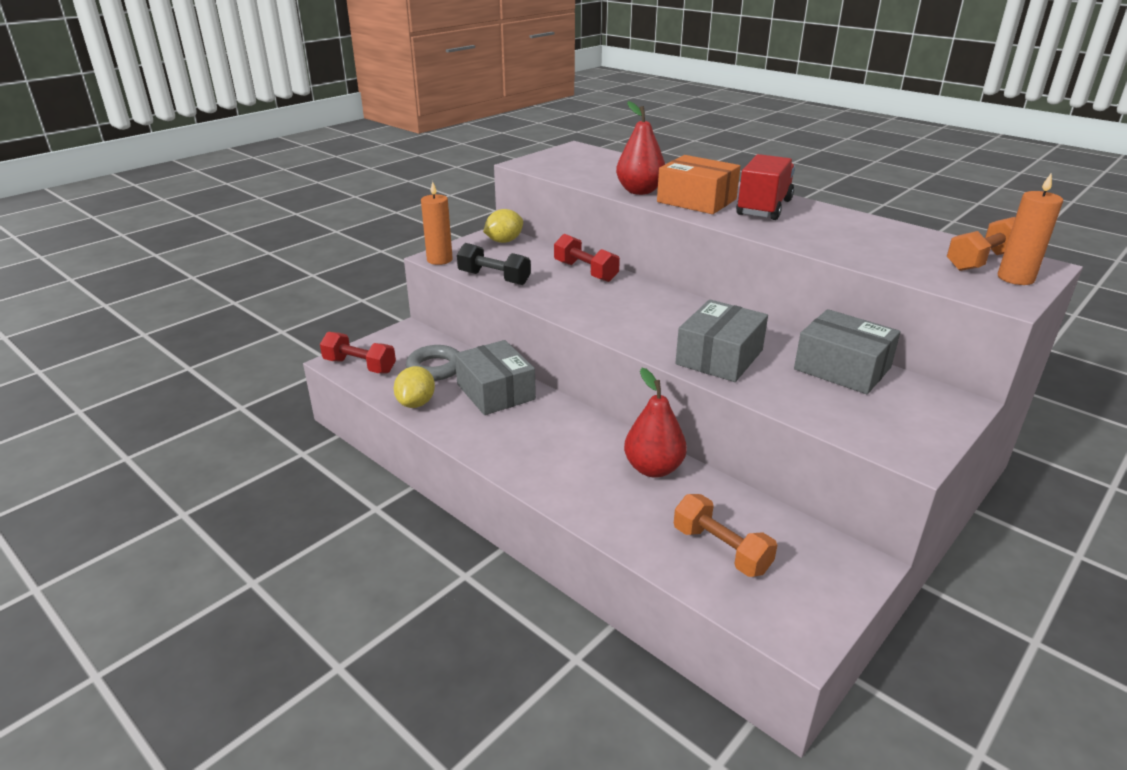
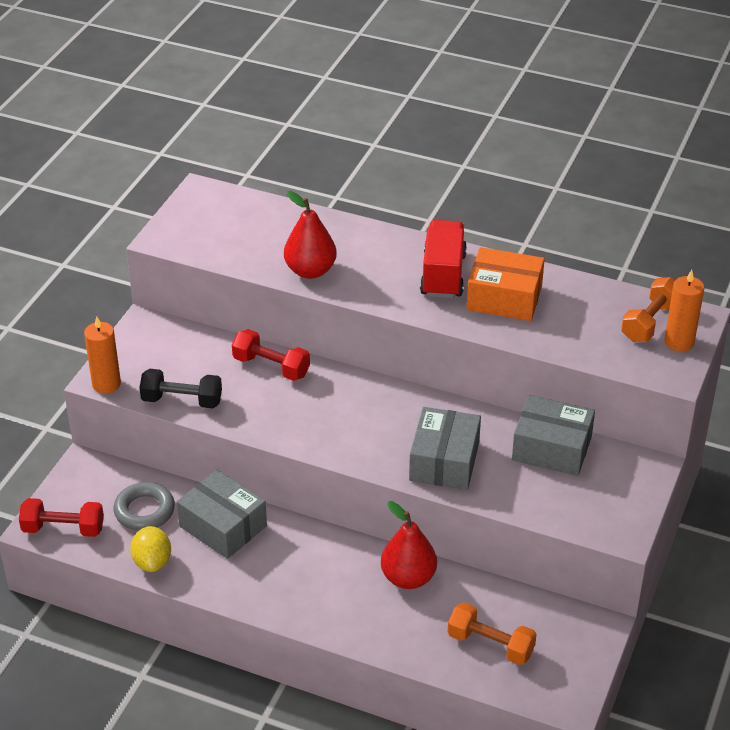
camera: 20 degrees left, 10 degrees up
(504, 241) = (159, 334): yellow lemon -> none
(696, 200) = (374, 276): orange box -> orange box (504, 298)

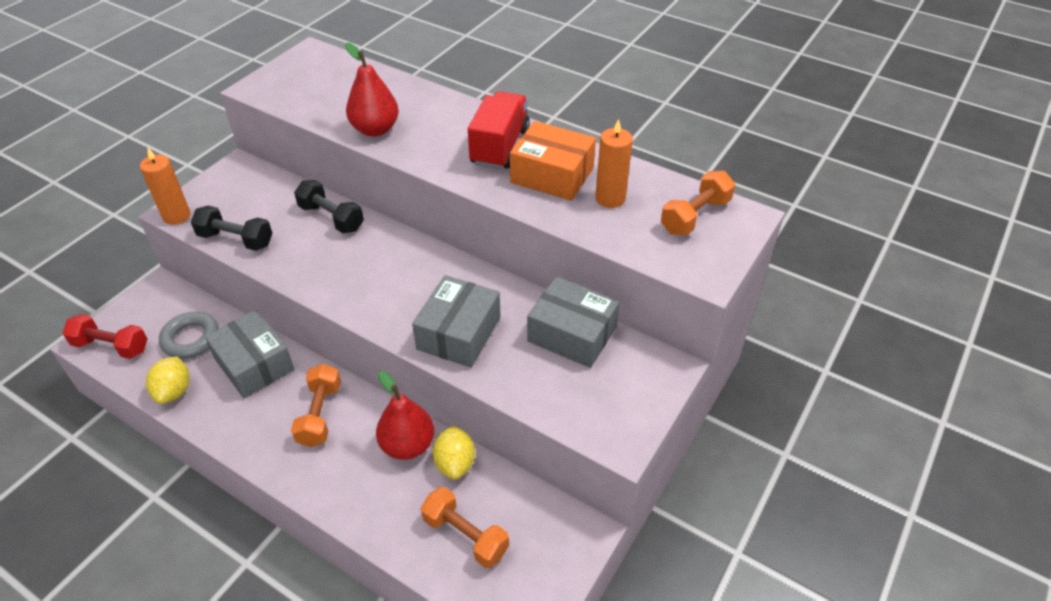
camera: 10 degrees right, 5 degrees up
(271, 367) = (331, 218): red dumbbell -> black dumbbell
(311, 563) = (320, 414): none -> orange dumbbell
(459, 587) = (455, 463): none -> yellow lemon
(679, 342) = (721, 240): orange candle -> orange candle (610, 198)

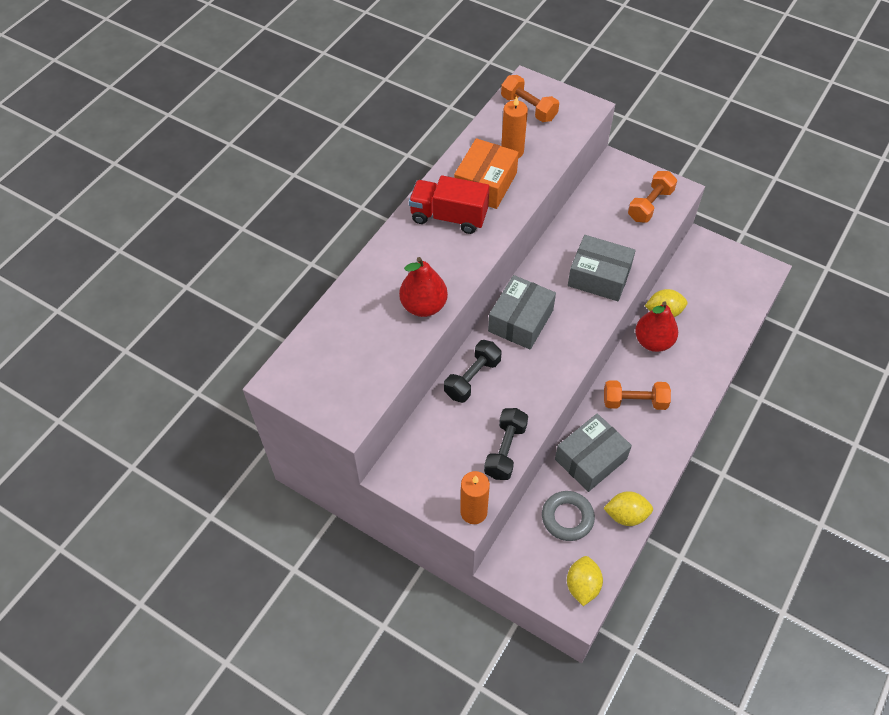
camera: 90 degrees left, 10 degrees up
(111, 346) = (582, 586): red dumbbell -> yellow lemon
(465, 535) = (716, 303): orange dumbbell -> orange dumbbell (650, 205)
(572, 334) = (592, 212): grey box -> grey box (520, 321)

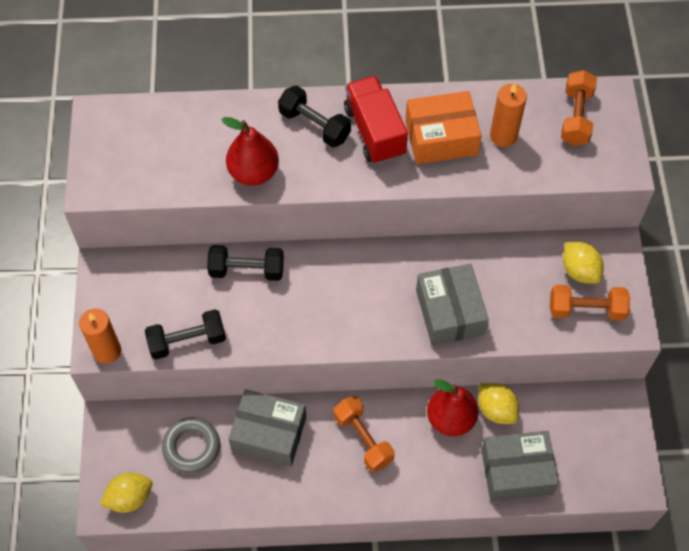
camera: 55 degrees right, 5 degrees up
(413, 248) = (314, 125): none -> black dumbbell
(520, 321) = (342, 273): grey box -> grey box (516, 471)
(626, 515) = (228, 498): yellow lemon -> yellow lemon (579, 271)

